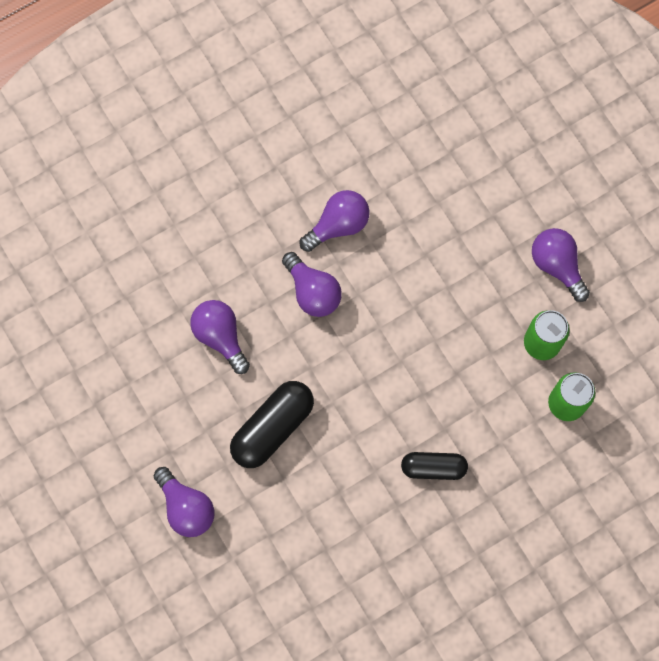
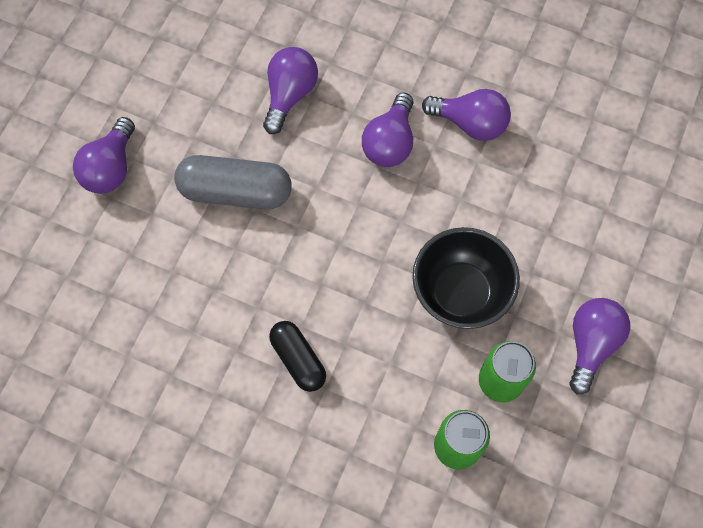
camera: 55 degrees right, 5 degrees down
(272, 428) = (235, 191): black capsule -> grey capsule
(461, 325) = (460, 293): none -> black bowl

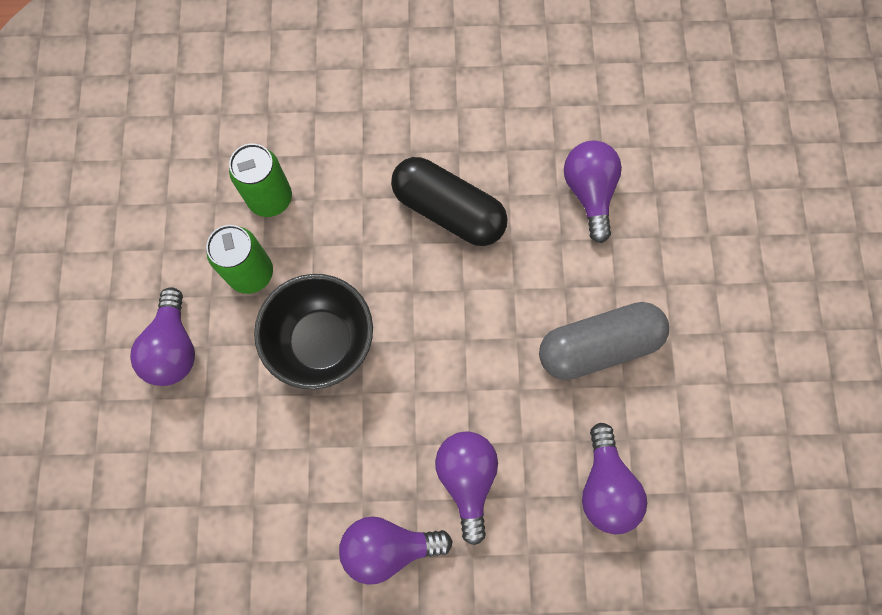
camera: 155 degrees right, 5 degrees up
(110, 168) = (737, 313): purple light bulb -> purple light bulb (589, 192)
(298, 359) = (448, 211): black capsule -> black capsule, size x1.56

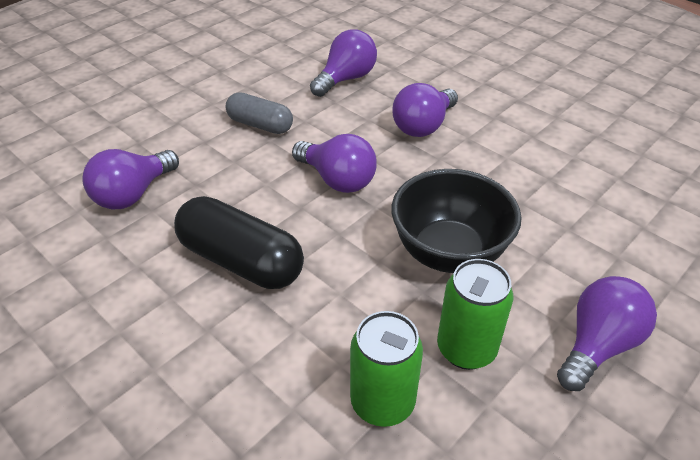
camera: 135 degrees left, 30 degrees down
(388, 547) = (509, 130): purple light bulb -> purple light bulb (337, 179)
(448, 211) = (241, 261): black capsule -> black capsule turned 45 degrees counterclockwise
(598, 346) = (260, 125): grey capsule -> grey capsule, size x0.64

